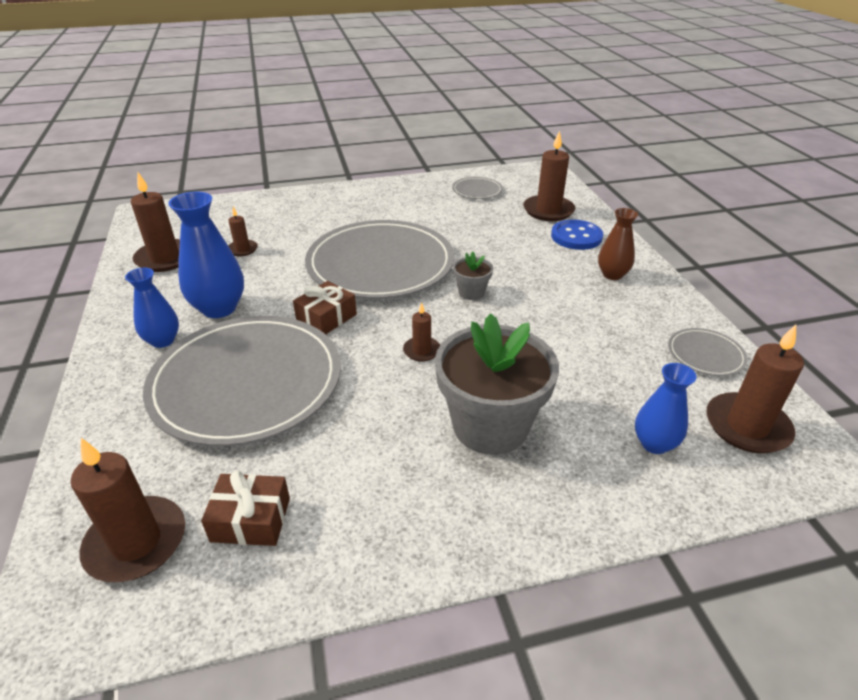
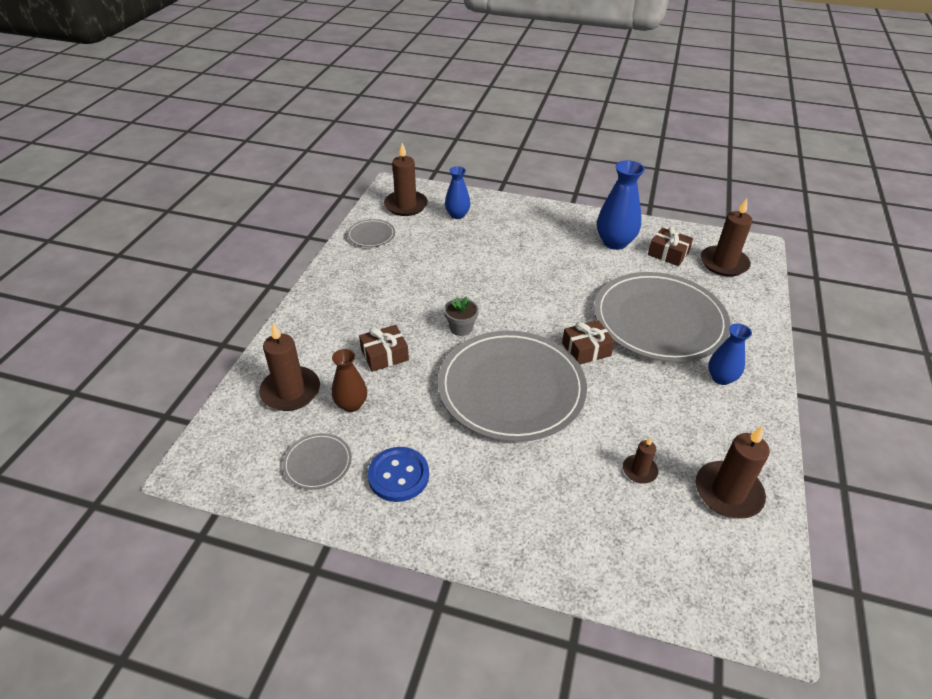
camera: 150 degrees left, 5 degrees up
(219, 308) = (673, 394): blue vase -> blue vase (615, 242)
(422, 351) = (533, 298): brown candle -> none
(490, 426) = (528, 247): grey flower pot -> none
(513, 250) = (384, 355): none -> brown gift
(576, 236) = (314, 347): blue button -> blue button (398, 475)
(612, 274) = (342, 301): brown vase -> brown vase (351, 404)

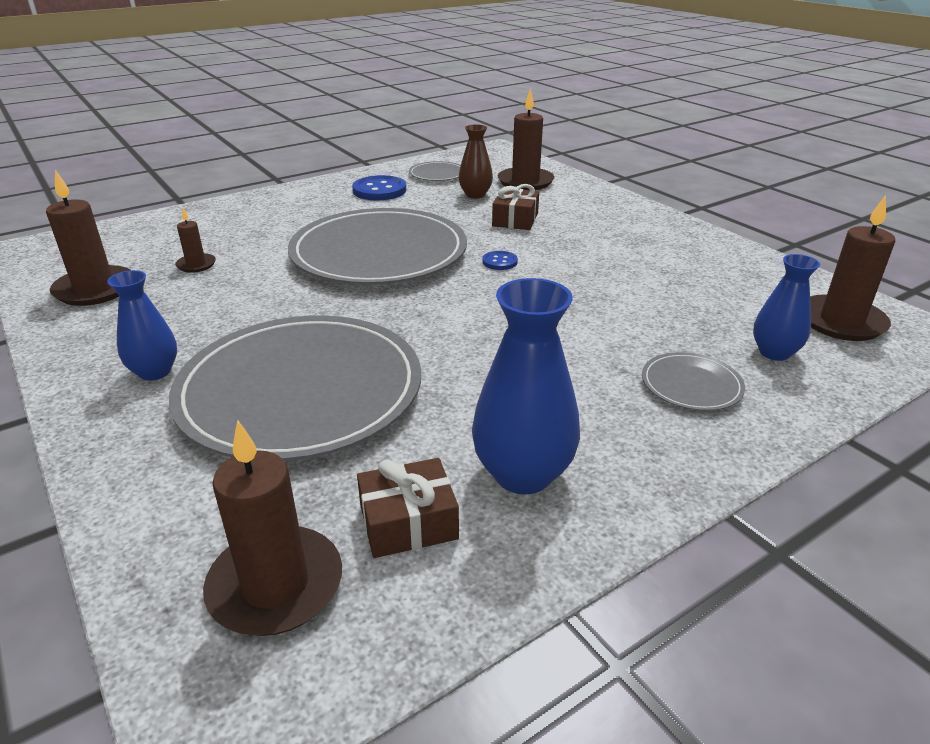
camera: 130 degrees right, 10 degrees down
(371, 235) = (762, 273): grey plate -> grey plate (691, 385)
(461, 328) = (499, 262): grey flower pot -> blue button
(586, 349) = (352, 311): brown gift -> none

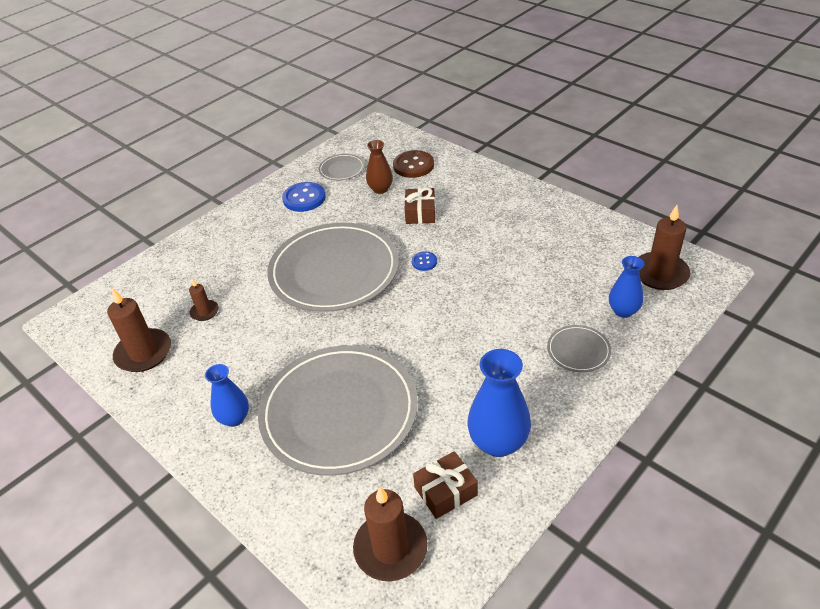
camera: 10 degrees left, 10 degrees up
(525, 182) = (413, 165): brown candle -> brown button

